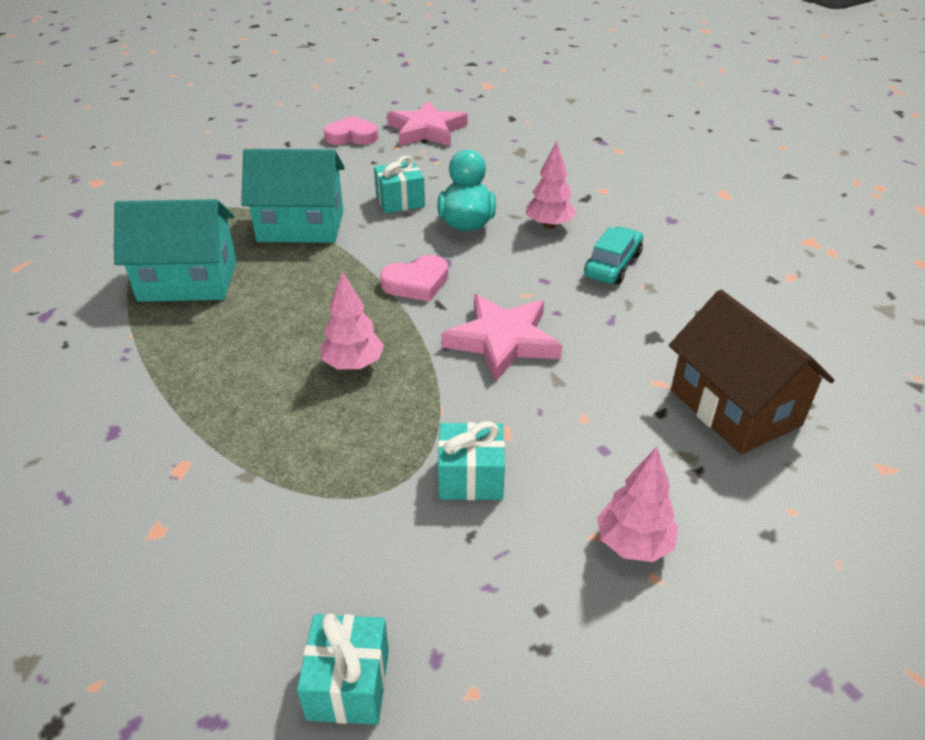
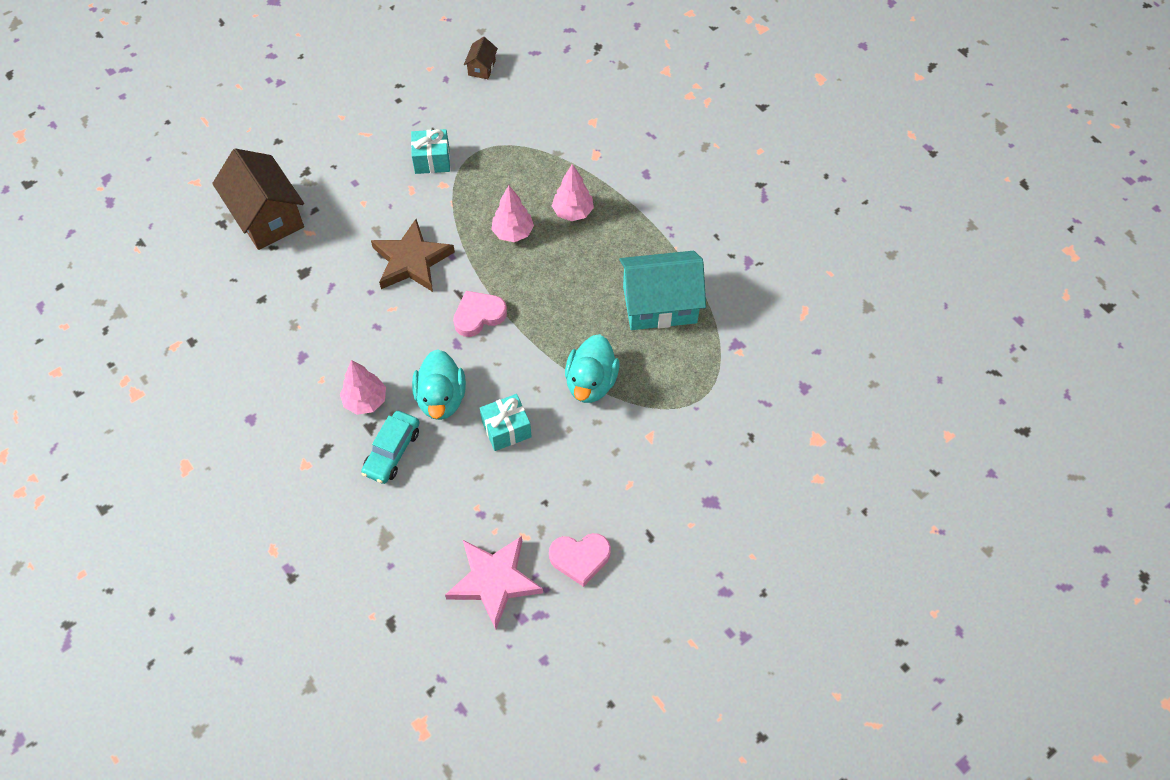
camera: 175 degrees right, 20 degrees up
(301, 226) = (591, 382): turquoise house -> turquoise duck
(348, 684) = (482, 68): turquoise gift -> brown house
(502, 341) = (412, 261): pink star -> brown star
(612, 265) = (318, 349): turquoise car -> turquoise car (392, 451)
(633, 544) = (348, 131): pink tree -> pink tree (572, 212)

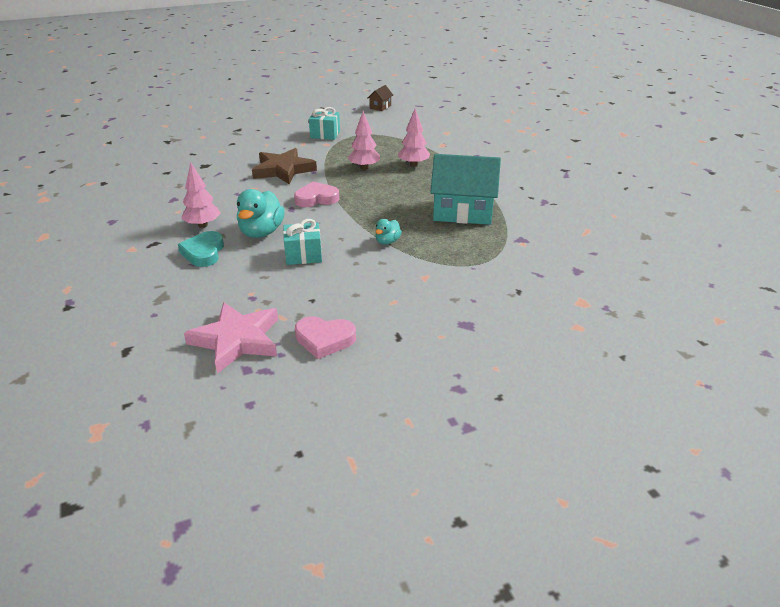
camera: 15 degrees right, 25 degrees down
(267, 217) = (198, 142): brown house -> none
(392, 451) = (203, 252): turquoise car -> turquoise heart
(591, 382) = (387, 241): turquoise duck -> turquoise duck, size x0.53

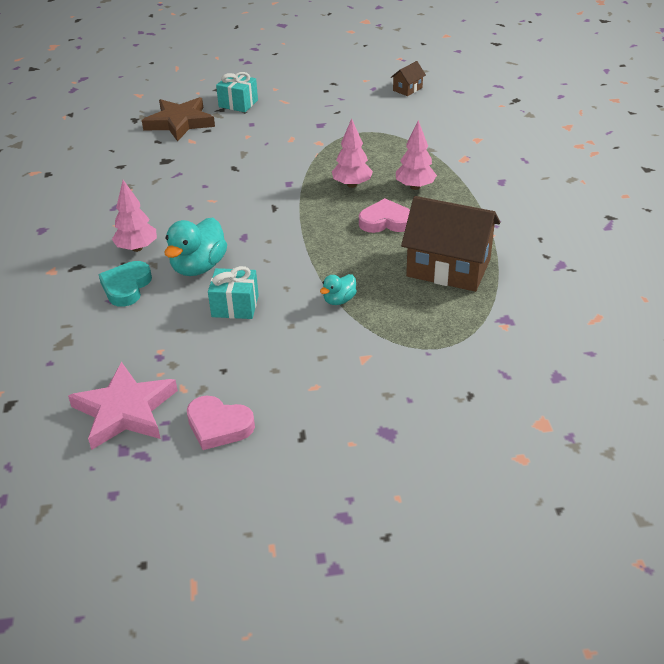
camera: 15 degrees right, 5 degrees up
(283, 170) = (254, 177): brown star -> brown star (180, 123)
(316, 198) = (278, 225): pink heart -> pink heart (385, 221)
(325, 134) = (322, 127): turquoise gift -> turquoise gift (238, 103)
(463, 212) = (448, 268): turquoise house -> brown house

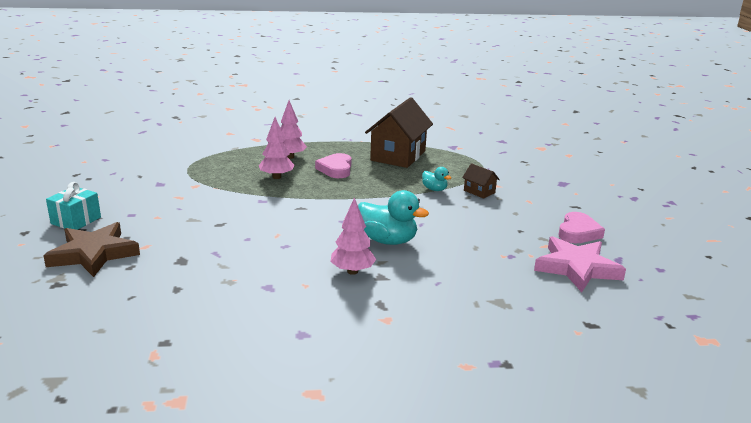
camera: 90 degrees left, 15 degrees down
(126, 287) = (416, 274): turquoise heart -> none
(235, 306) = (443, 225): turquoise gift -> none
(407, 89) = (121, 147): brown house -> brown house (479, 191)

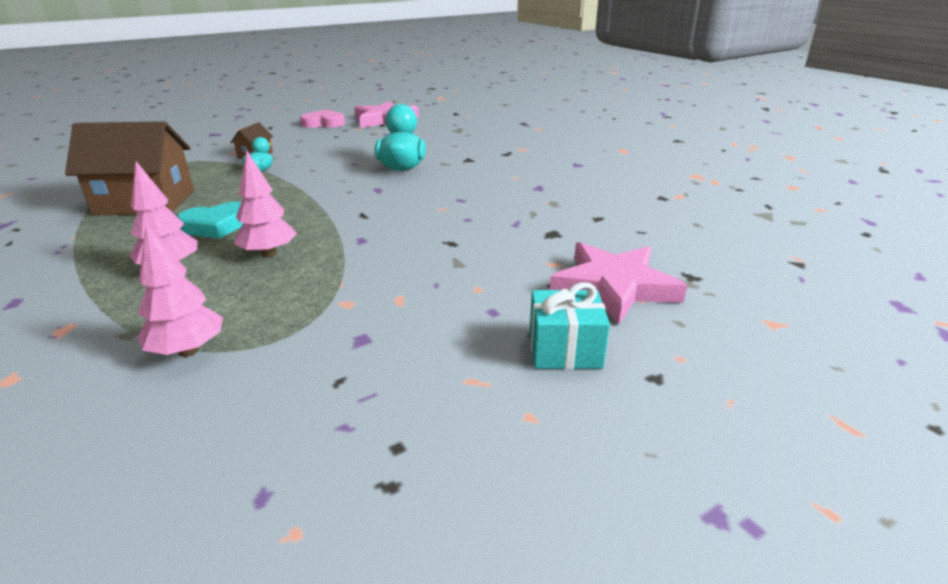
camera: 115 degrees left, 5 degrees up
(94, 254) = (613, 287): brown star -> pink star
(336, 169) = (217, 225): pink heart -> turquoise heart
(352, 271) = (472, 168): pink tree -> pink tree (188, 351)

